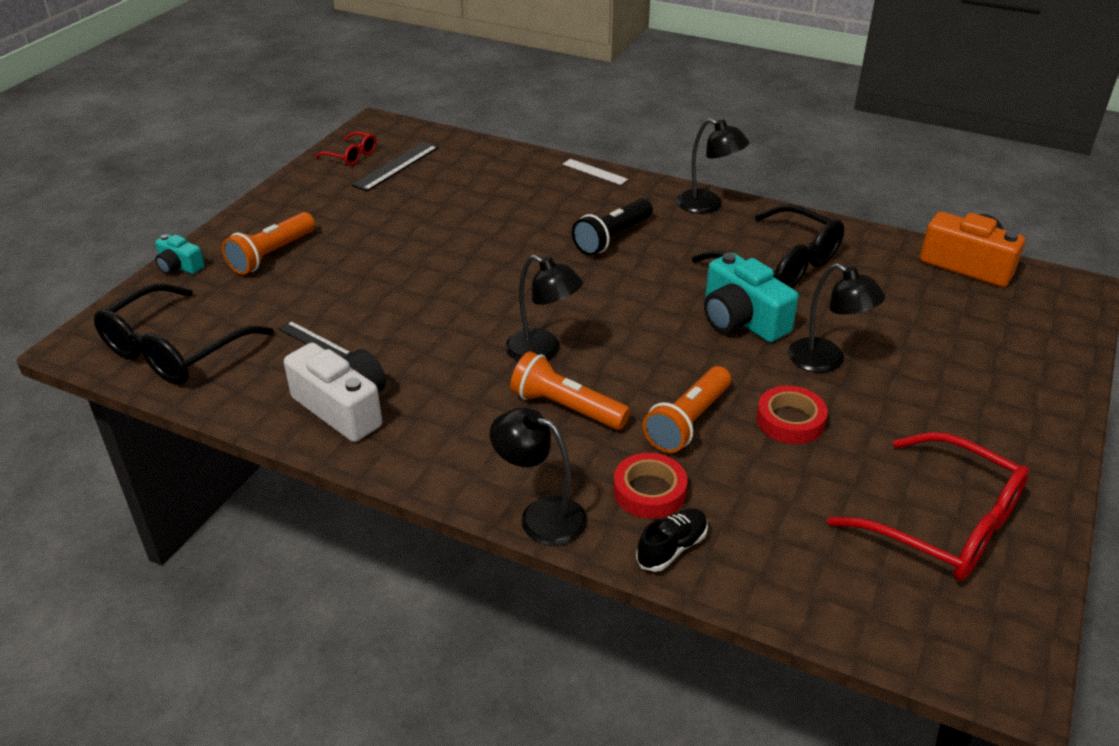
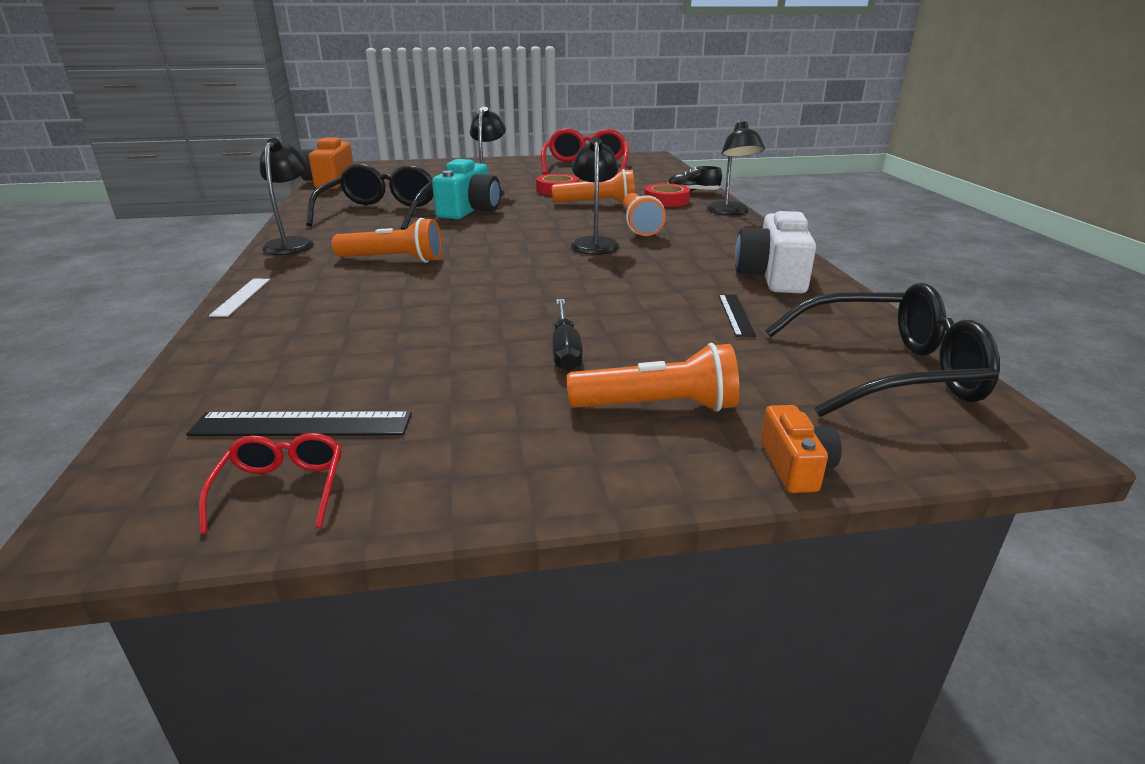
camera: 125 degrees left, 10 degrees down
(179, 266) = (795, 466): turquoise camera -> orange camera
(366, 253) = (565, 350): none -> black screwdriver
(612, 238) = (393, 260): black flashlight -> orange flashlight

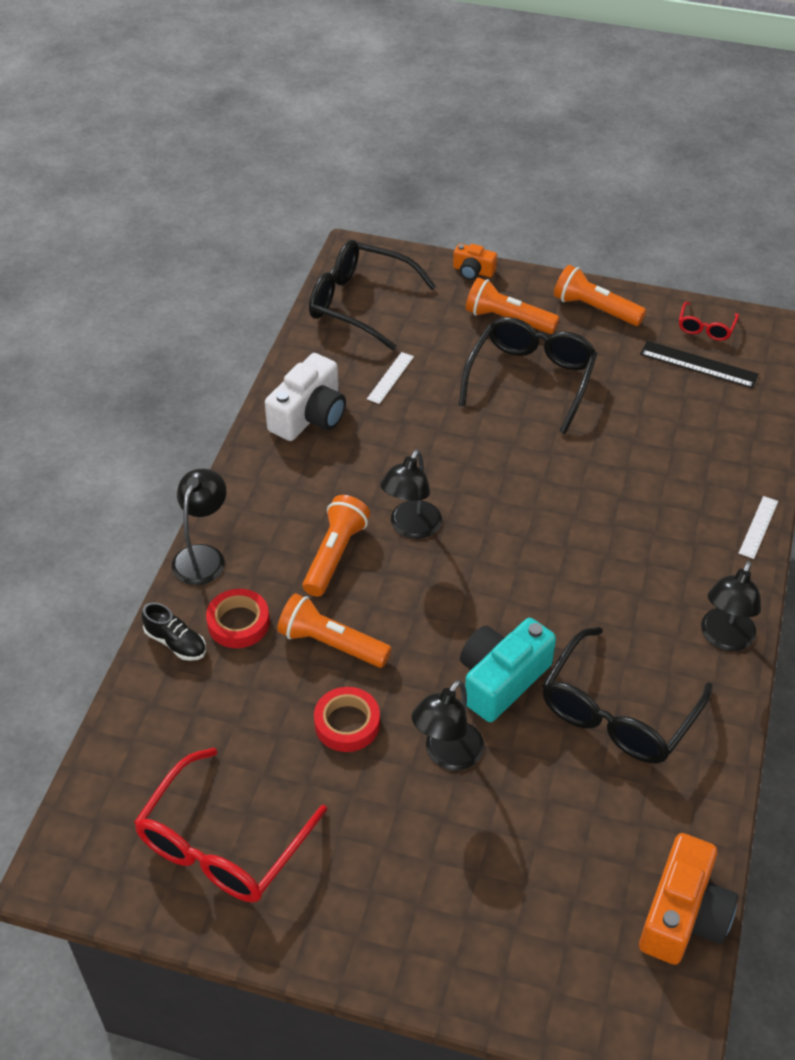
camera: 155 degrees left, 20 degrees up
(393, 260) = (621, 558): orange flashlight -> orange flashlight (595, 309)
(565, 350) = (531, 379): black screwdriver -> black glasses
(736, 315) = (390, 378): black ruler -> white ruler
(795, 466) = (473, 271): orange camera -> orange camera turned 90 degrees counterclockwise

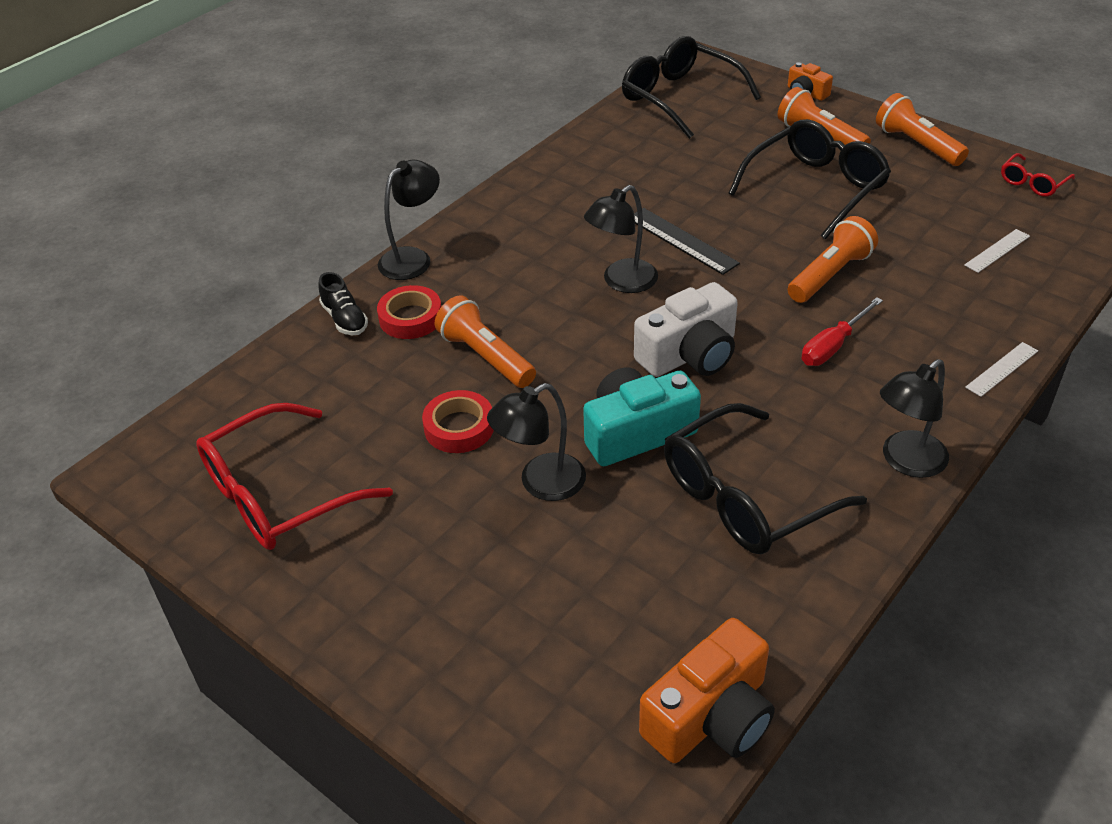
camera: 25 degrees right, 5 degrees down
(309, 415) = (579, 173): white camera -> white camera (689, 354)
(335, 555) = (534, 286): orange flashlight -> orange flashlight (830, 275)
(390, 378) = (674, 159): white ruler -> white ruler (997, 250)
(619, 543) = (833, 346): none -> red screwdriver
(698, 364) = (1007, 212): black ruler -> black ruler (681, 241)

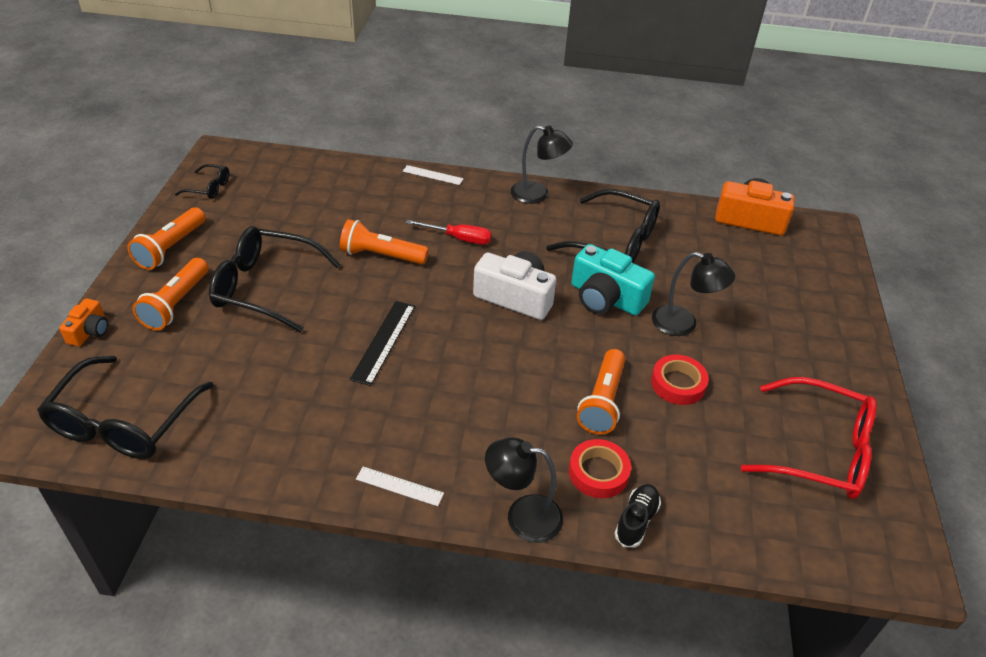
camera: 125 degrees left, 0 degrees up
(622, 282) = (460, 358): black lamp -> none
(997, 250) = (307, 191): white ruler -> white ruler (399, 486)
(1032, 183) = (209, 188): red glasses -> black glasses

